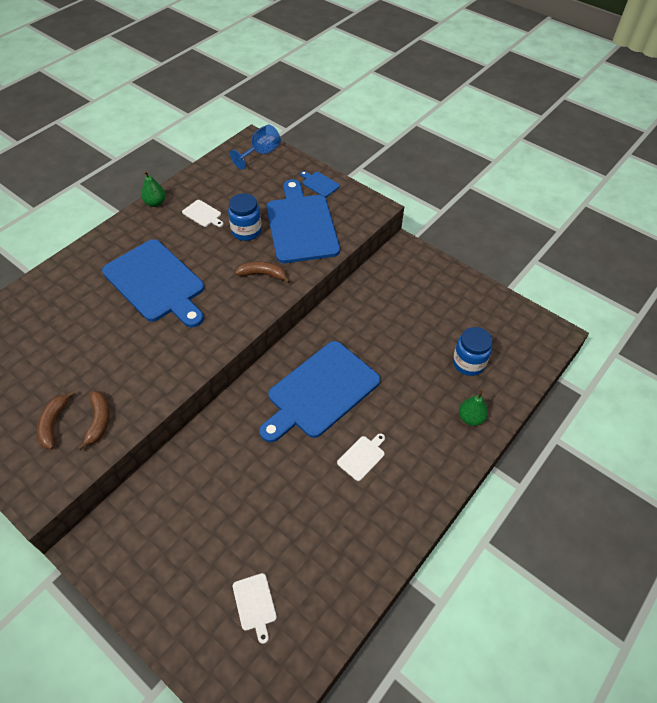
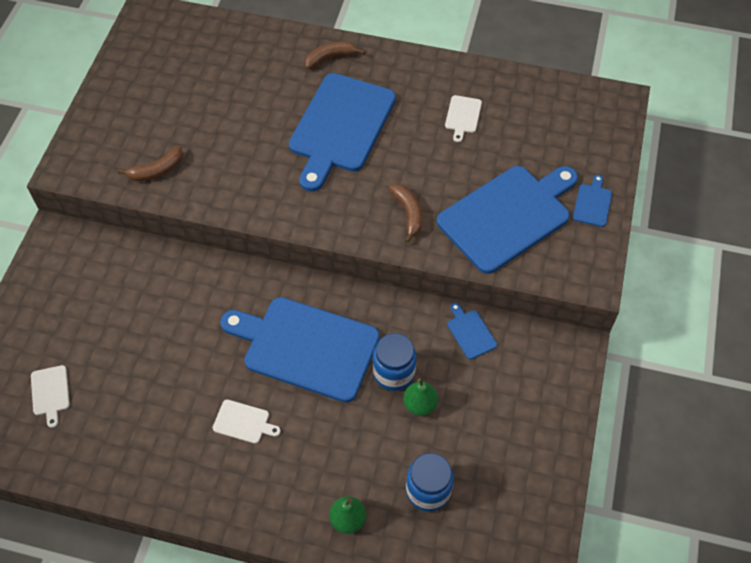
camera: 65 degrees right, 5 degrees up
(54, 423) = (139, 139): brown banana -> brown banana (331, 58)
(155, 203) = (451, 67): green pear -> green pear (420, 404)
(246, 231) = (463, 168): blue jar -> blue jar (394, 373)
(255, 604) = (50, 393): white cutting board -> white cutting board turned 60 degrees counterclockwise
(261, 153) = (602, 121): blue goblet -> none
(363, 293) = (470, 332): none -> blue cutting board

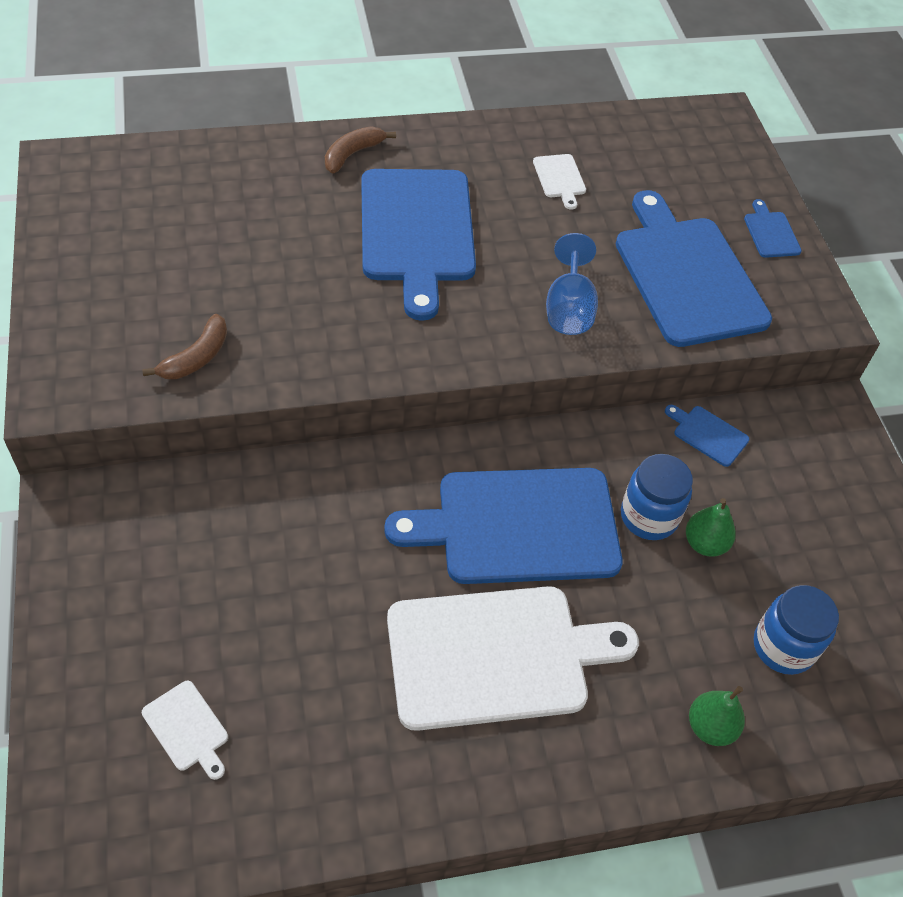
camera: 30 degrees left, 5 degrees down
(243, 422) = (496, 656): white cutting board -> white cutting board, size x2.49
(408, 214) = (568, 309): brown banana -> blue goblet
(508, 216) = (687, 275): blue cutting board -> blue cutting board turned 45 degrees counterclockwise

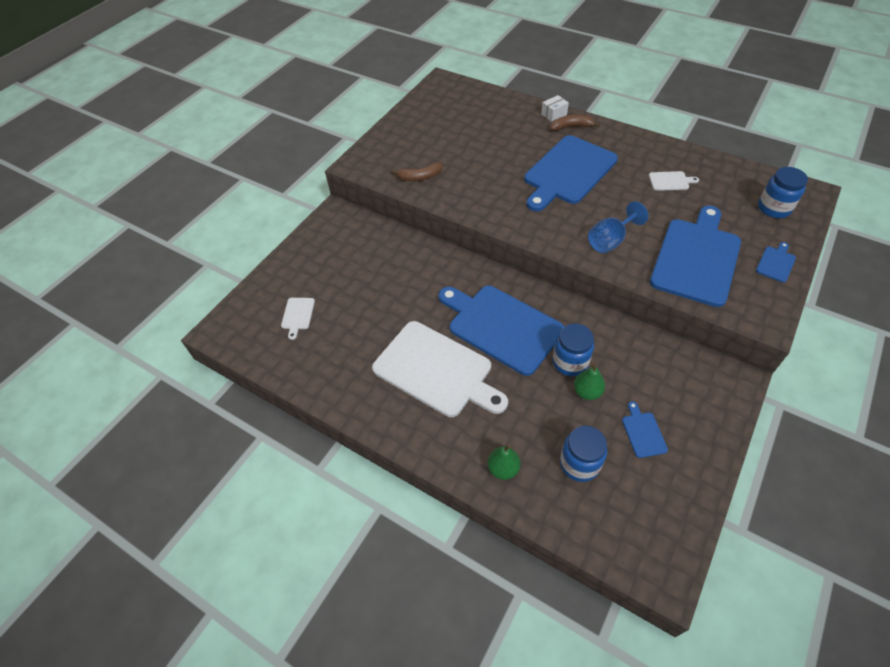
camera: 50 degrees right, 0 degrees up
(307, 144) = (554, 114): none -> white box
(559, 178) = (670, 181): white cutting board -> white cutting board turned 120 degrees counterclockwise
(705, 158) = (774, 208): none -> blue jar
(708, 434) = (643, 346): blue cutting board -> blue cutting board (643, 432)

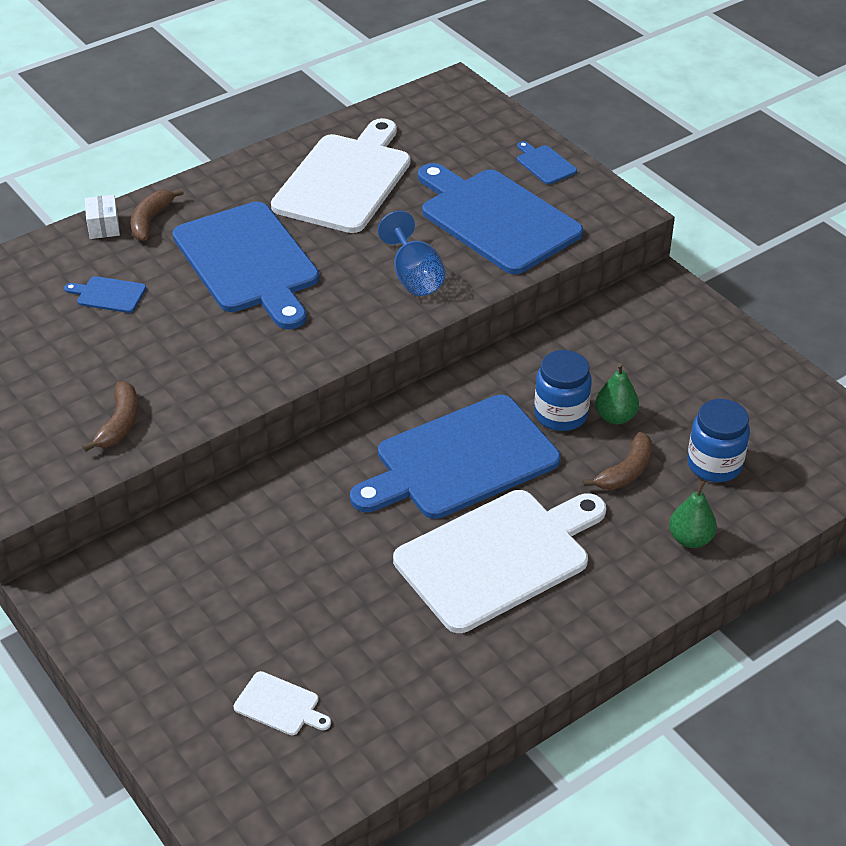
camera: 70 degrees left, 10 degrees down
(542, 413) = (625, 471): none -> brown banana
(643, 432) = (697, 392): blue cutting board -> blue cutting board (108, 294)
(670, 181) = (345, 180): white cutting board -> white cutting board, size x2.49
(774, 208) = (458, 124): blue jar -> none

